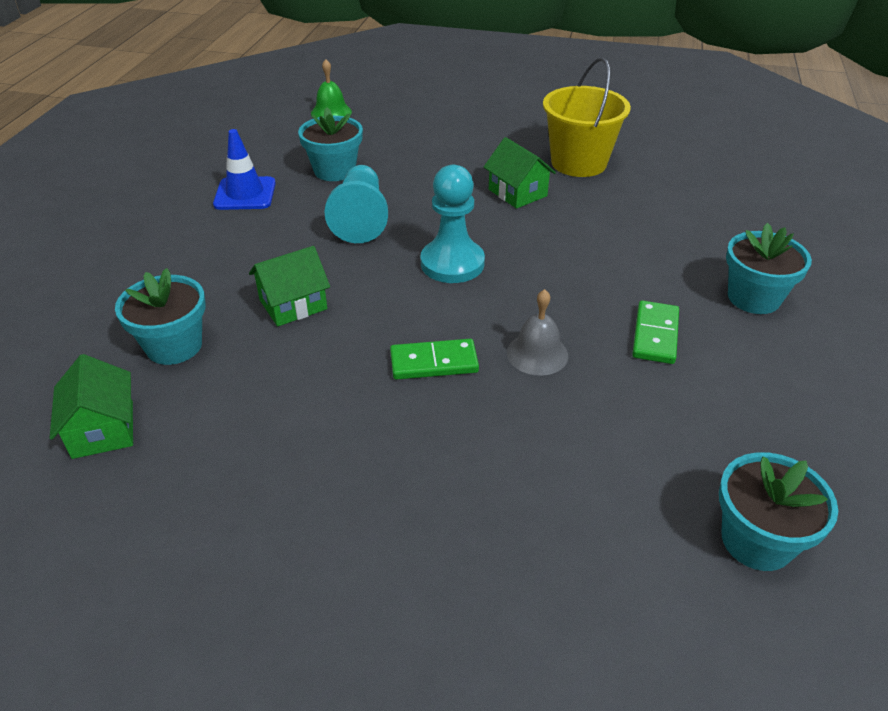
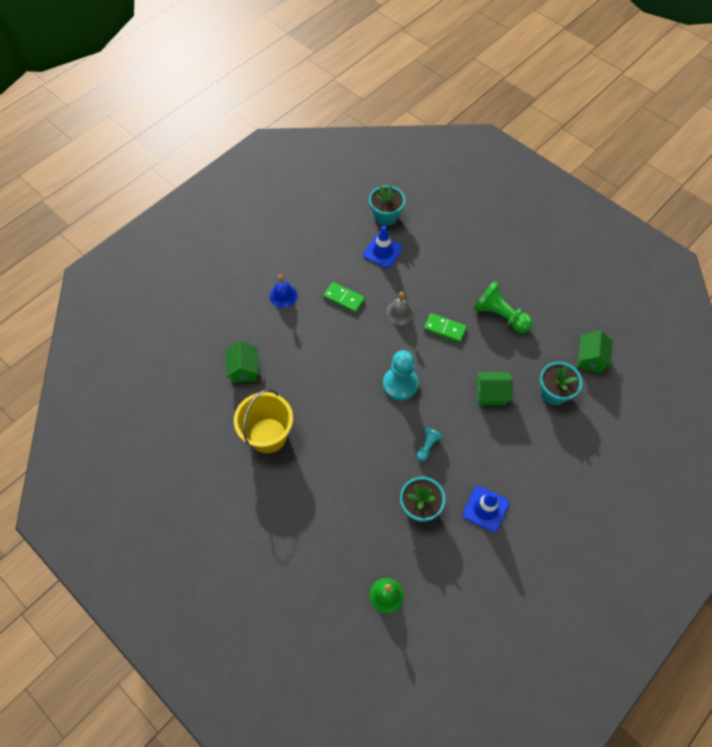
camera: 150 degrees left, 20 degrees up
(334, 430) = (500, 315): none -> green pawn
(360, 218) = (427, 446): turquoise pawn -> turquoise pawn, size x0.52
(517, 193) = (326, 425): green house -> green house (244, 369)
(655, 335) = (344, 298): green domino -> green domino turned 75 degrees clockwise
(676, 449) = (382, 252): none -> blue traffic cone
(753, 298) = (283, 296): turquoise flower pot -> blue bell

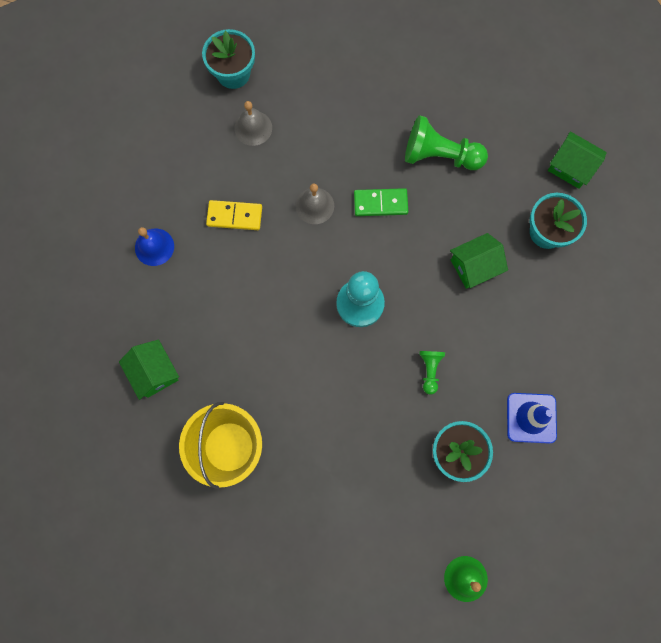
camera: 25 degrees left, 15 degrees up
(344, 298) = (234, 216): green domino -> yellow domino
(382, 252) = (253, 128): blue traffic cone -> grey bell
(427, 446) = (430, 370): turquoise pawn -> green pawn
(590, 358) = (570, 167): green house -> green house turned 45 degrees counterclockwise

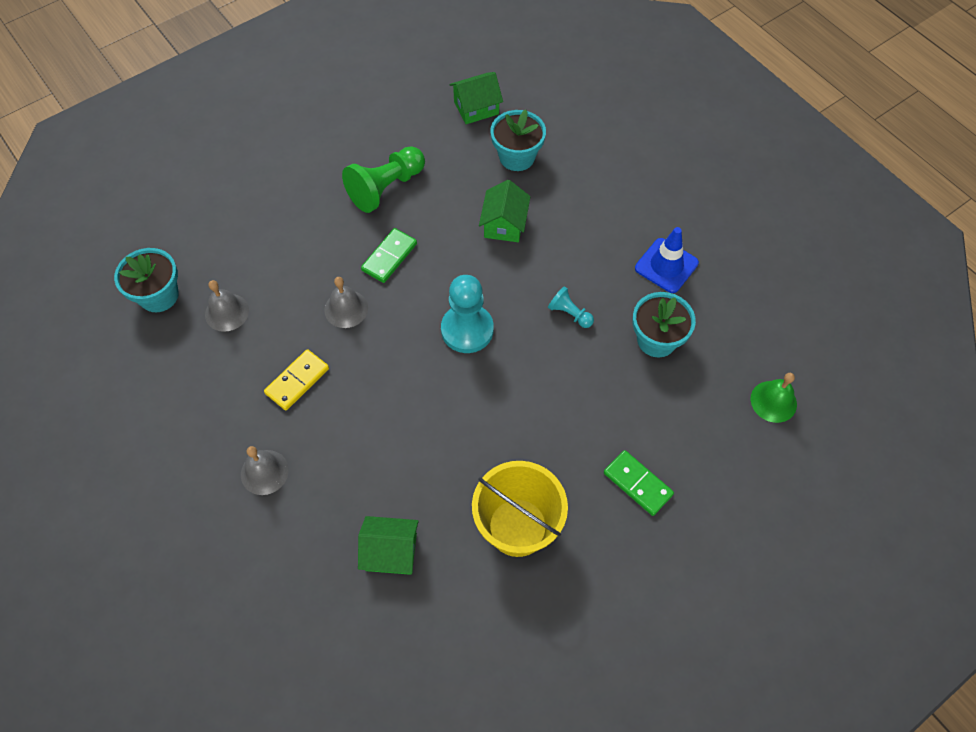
camera: 55 degrees left, 15 degrees down
(154, 247) = (264, 472): blue bell -> grey bell
(321, 513) = (637, 484): none -> green domino
(430, 370) = (569, 313): green pawn -> turquoise pawn

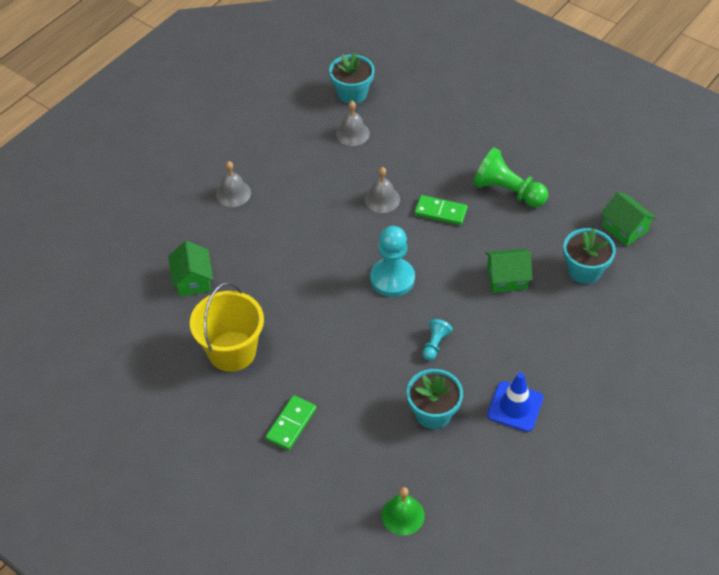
camera: 75 degrees right, 10 degrees down
(297, 381) = (310, 189): yellow domino -> none

